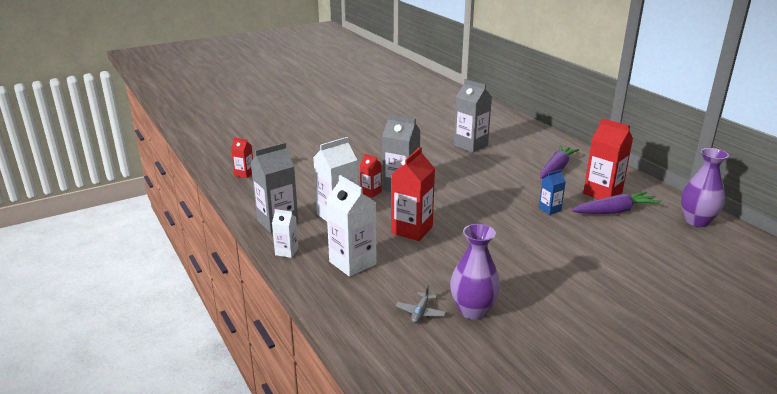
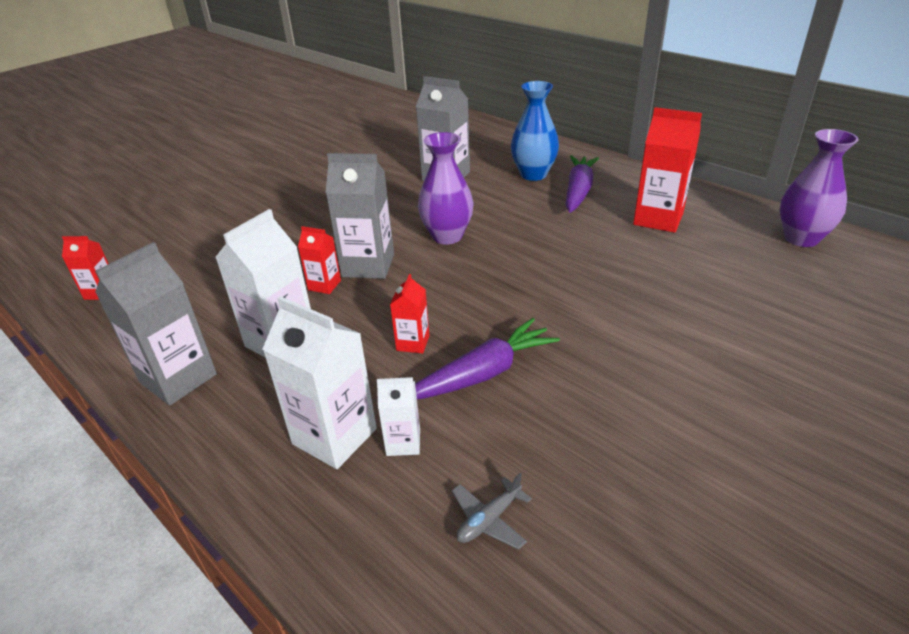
camera: 15 degrees left, 10 degrees up
(286, 252) = (208, 440): white carton -> white carton (403, 442)
(412, 230) = (413, 343): red carton -> red carton, size x0.53
(420, 312) = (489, 520): grey plane -> grey plane turned 45 degrees clockwise
(473, 310) = (575, 490): purple vase -> purple vase (447, 236)
(530, 153) = (533, 174): none -> blue vase
(549, 209) = (601, 260): blue carton -> none
(614, 211) = (689, 245): purple carrot -> purple carrot (484, 373)

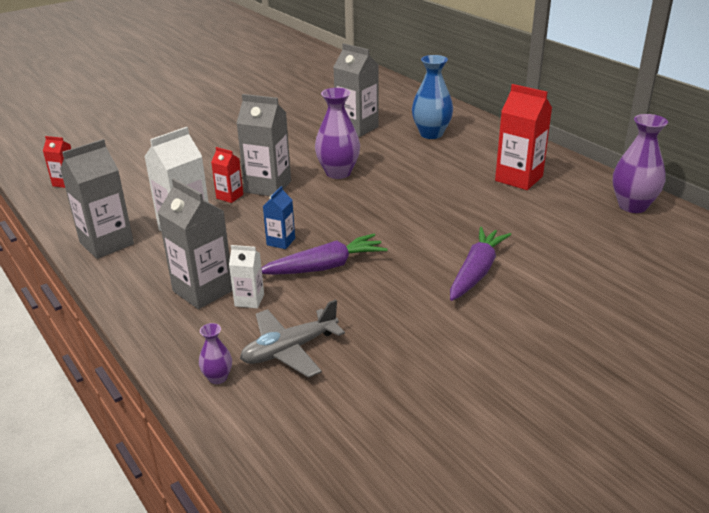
camera: 10 degrees right, 5 degrees down
(334, 436) = (203, 291): white carton -> grey carton
(404, 591) = (218, 378): none -> purple vase
(413, 343) = (281, 242): red carton -> blue carton
(489, 520) = (289, 350): grey plane -> grey plane, size x1.73
(578, 191) = (462, 151): purple carrot -> purple carrot (476, 272)

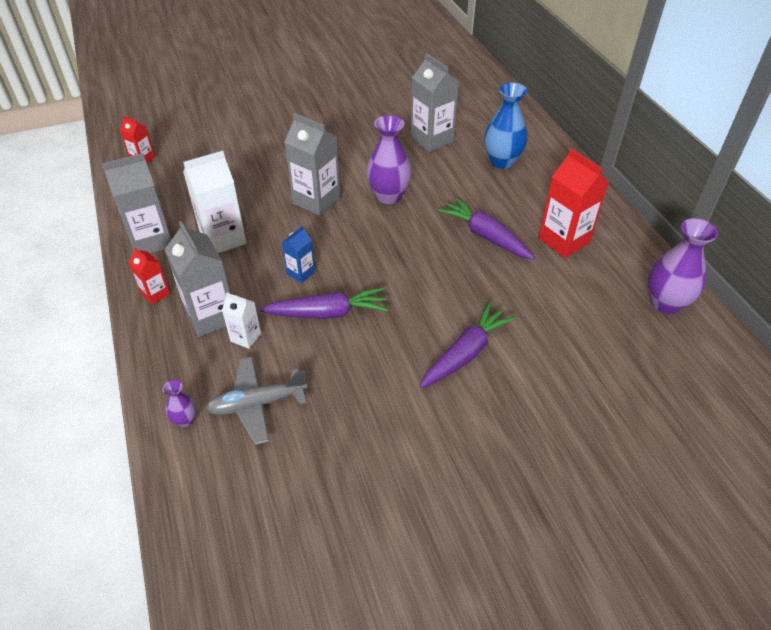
camera: 15 degrees right, 15 degrees up
(229, 196) = (277, 206): red carton -> red carton (155, 294)
(446, 187) = (485, 236): none -> purple carrot

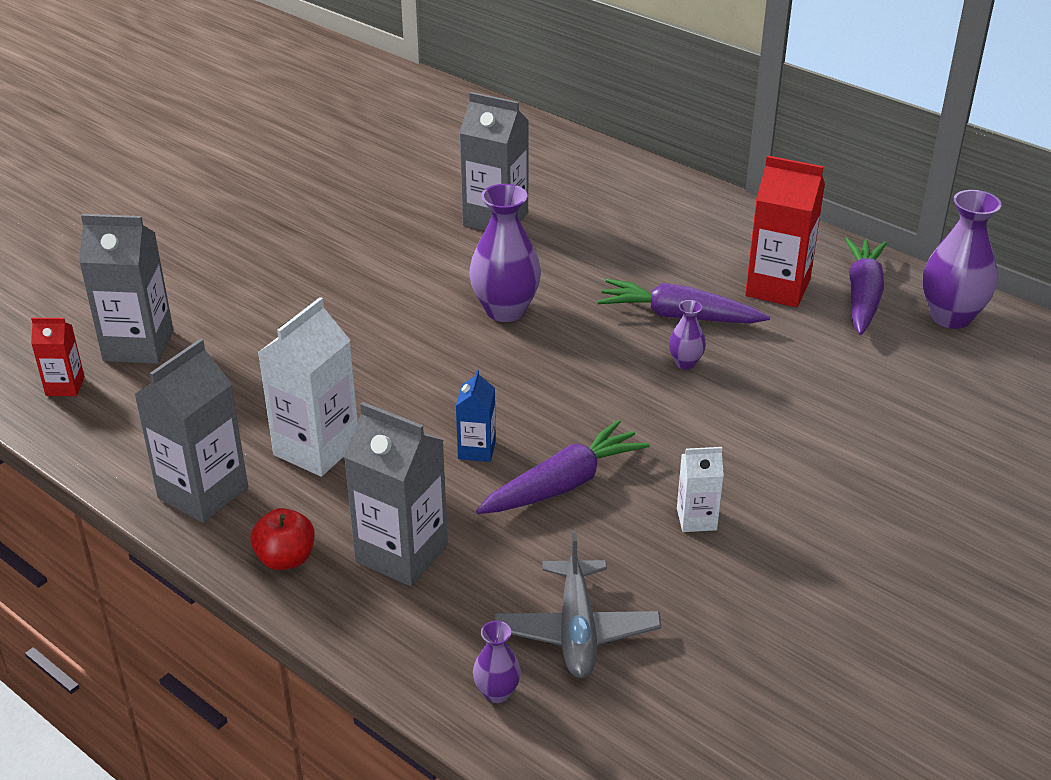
camera: 30 degrees left, 10 degrees down
(155, 294) = (286, 559): red carton -> red apple
(245, 337) = (479, 559): white carton -> white carton (696, 519)
(257, 404) = (577, 630): grey plane -> grey plane turned 45 degrees counterclockwise
(316, 200) = (407, 351): grey carton -> grey carton (138, 346)
(463, 267) = (685, 363): none -> purple vase
(466, 353) = (780, 460): purple carrot -> purple carrot (862, 296)
(502, 161) = (616, 218): blue vase -> none

